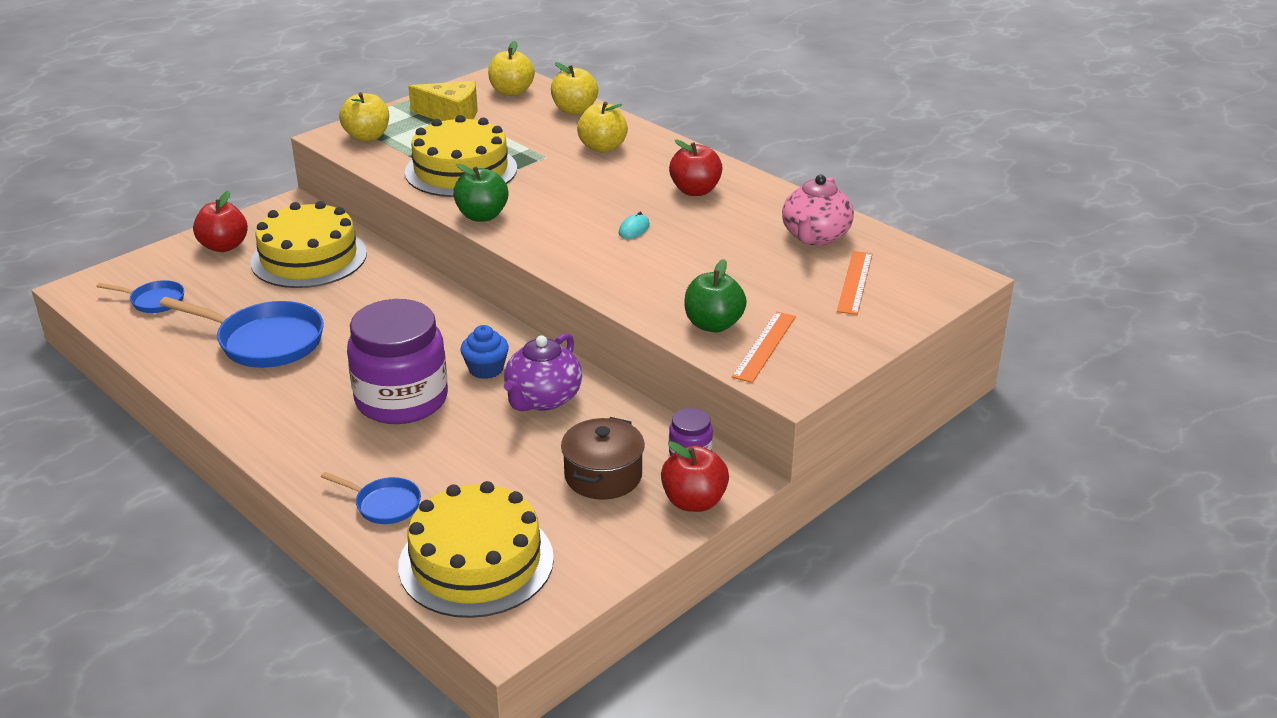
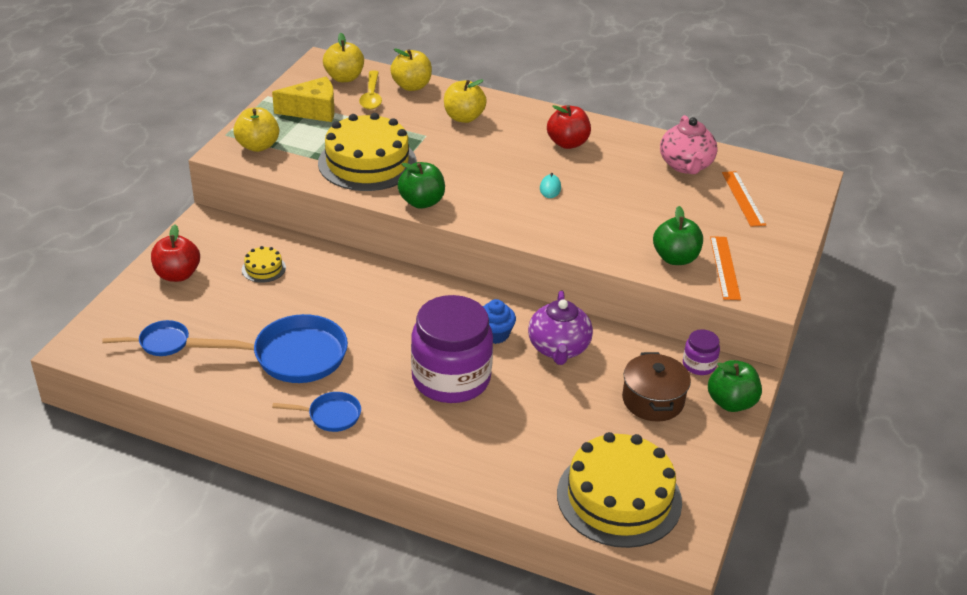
camera: 25 degrees left, 5 degrees up
(309, 258) = (263, 268): yellow cake -> yellow cake, size x0.43
(384, 504) = (512, 472): blue pan -> blue pan (331, 415)
(523, 112) = (371, 96): none -> yellow spoon
(694, 501) = (731, 402): red apple -> green apple

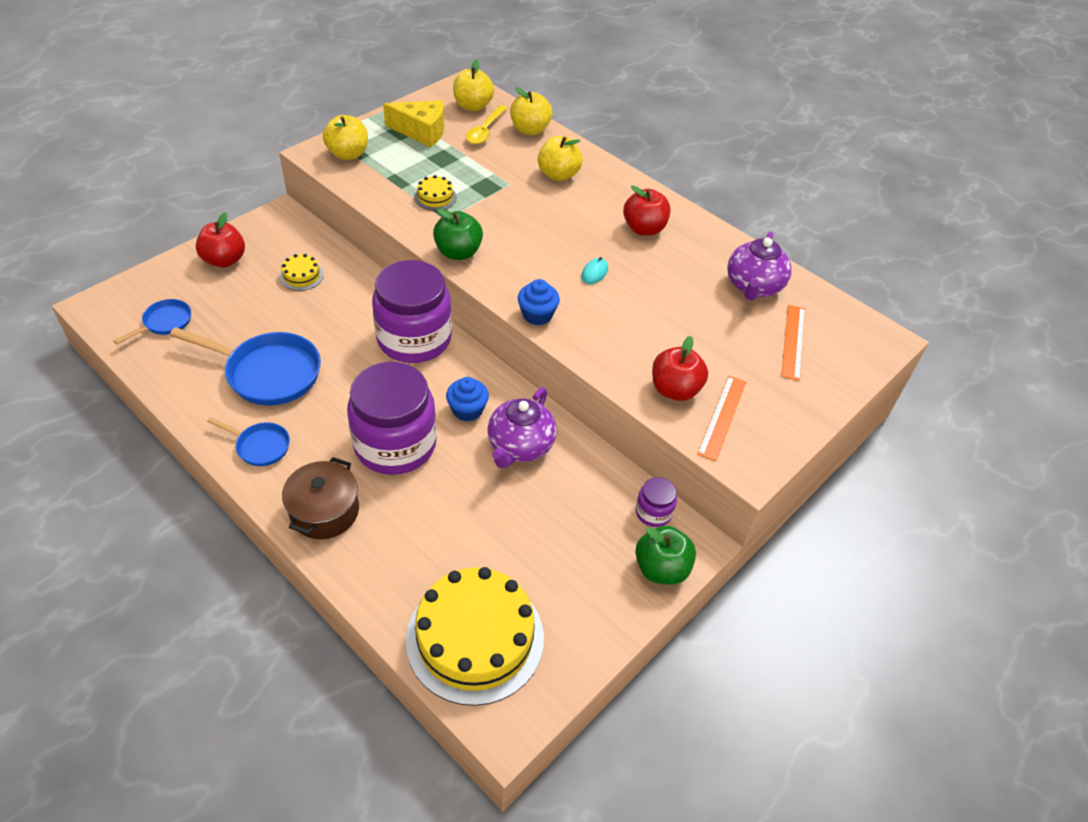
camera: 20 degrees right, 10 degrees up
(160, 342) = (165, 322): blue pan -> blue pan turned 60 degrees counterclockwise
(367, 162) = (435, 197): yellow cake -> yellow cake, size x0.43
(407, 292) = (414, 339): none -> purple jar
(525, 233) = (537, 315): none -> blue cupcake
(653, 400) = (579, 537): brown pot -> brown pot (324, 511)
(675, 258) = (675, 390): green apple -> red apple
(686, 165) = (753, 287): pink teapot -> purple teapot

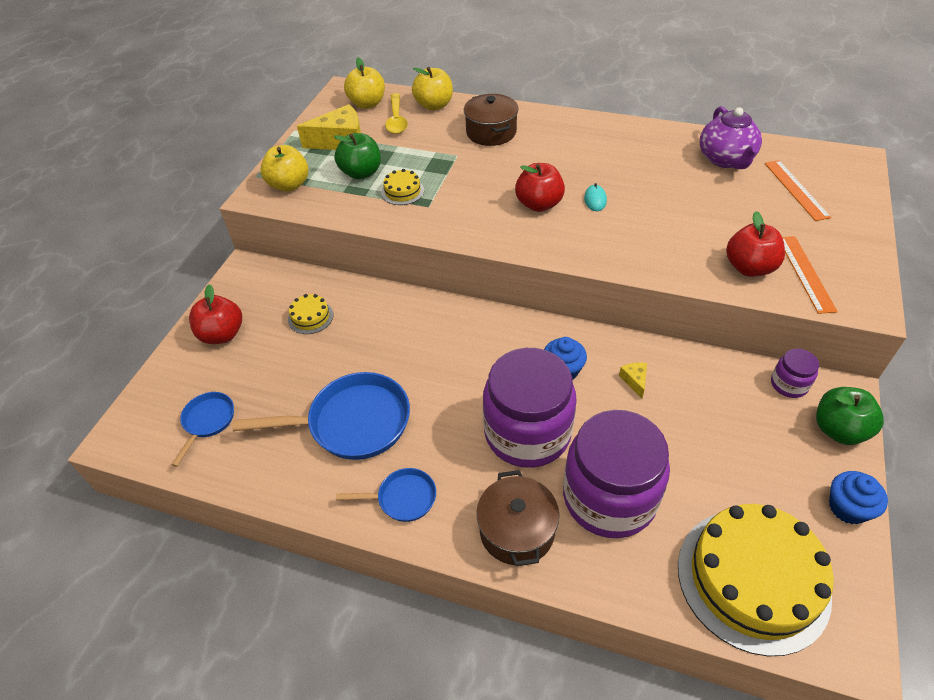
camera: 20 degrees left, 0 degrees up
(414, 339) = (462, 328): purple jar -> purple jar (609, 497)
(458, 252) = (466, 230): green apple -> green apple (361, 173)
(520, 446) = (634, 381): purple teapot -> yellow cheese
(537, 315) = (582, 255): blue cupcake -> blue cupcake (848, 508)
(558, 175) = (491, 132): yellow apple -> brown pot
(644, 229) = (600, 148): red apple -> red apple (539, 204)

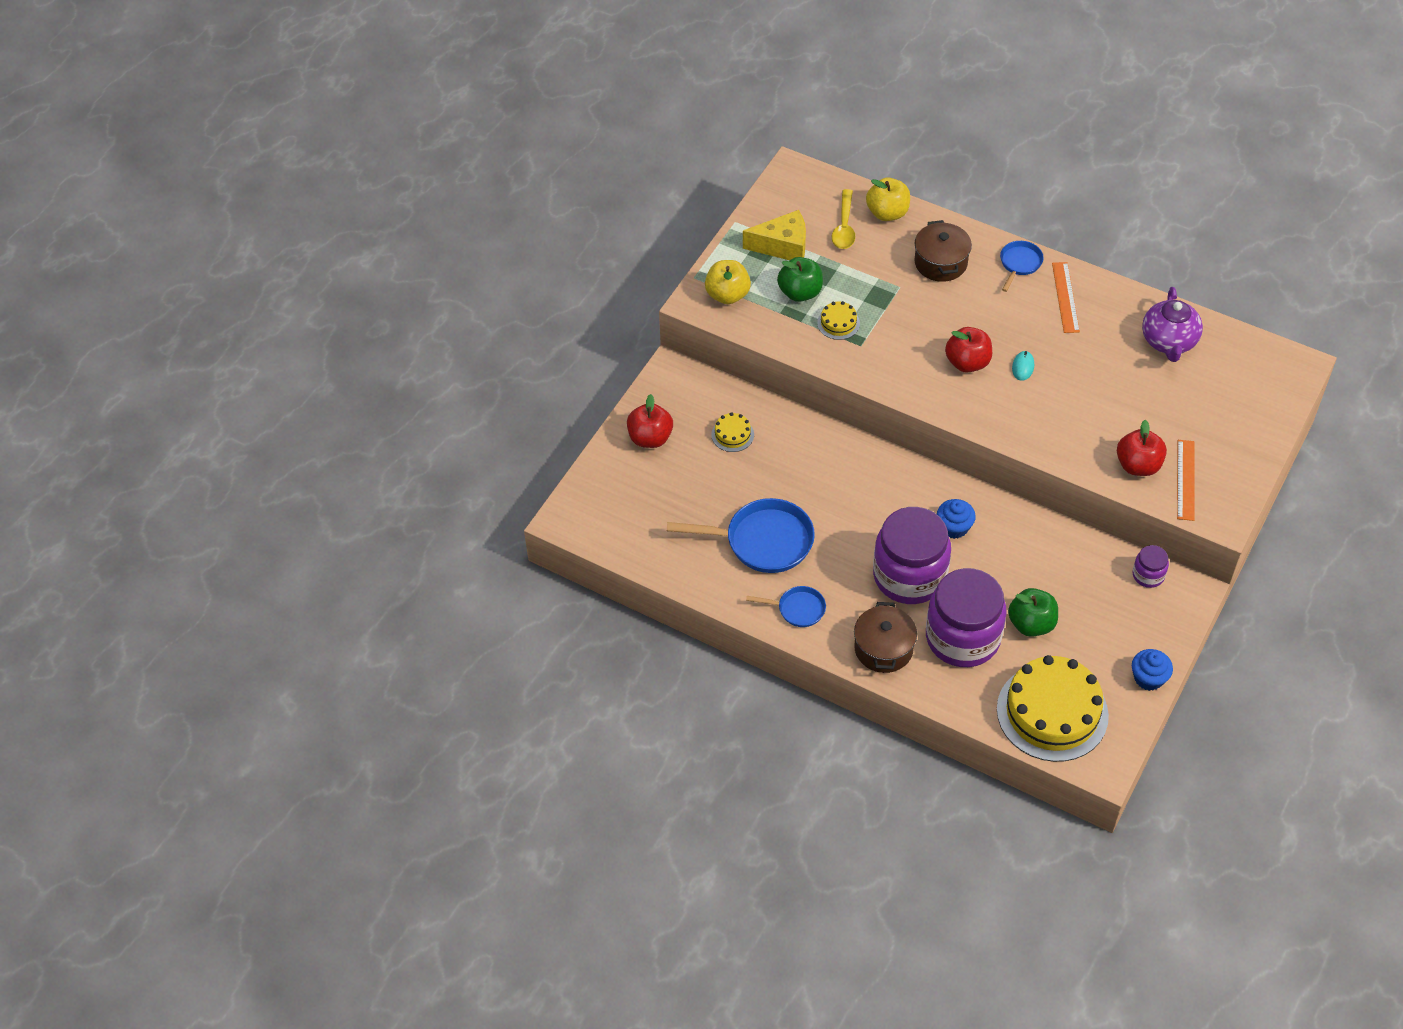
camera: 10 degrees right, 5 degrees up
(207, 421) = (639, 518): blue pan -> blue pan (1019, 264)
(367, 104) = (815, 197): yellow apple -> none
(634, 381) = (1014, 548): yellow cheese -> none
(796, 189) = (1221, 390): orange ruler -> orange ruler (1065, 297)
(838, 430) = (1172, 620): green apple -> green apple (1031, 624)

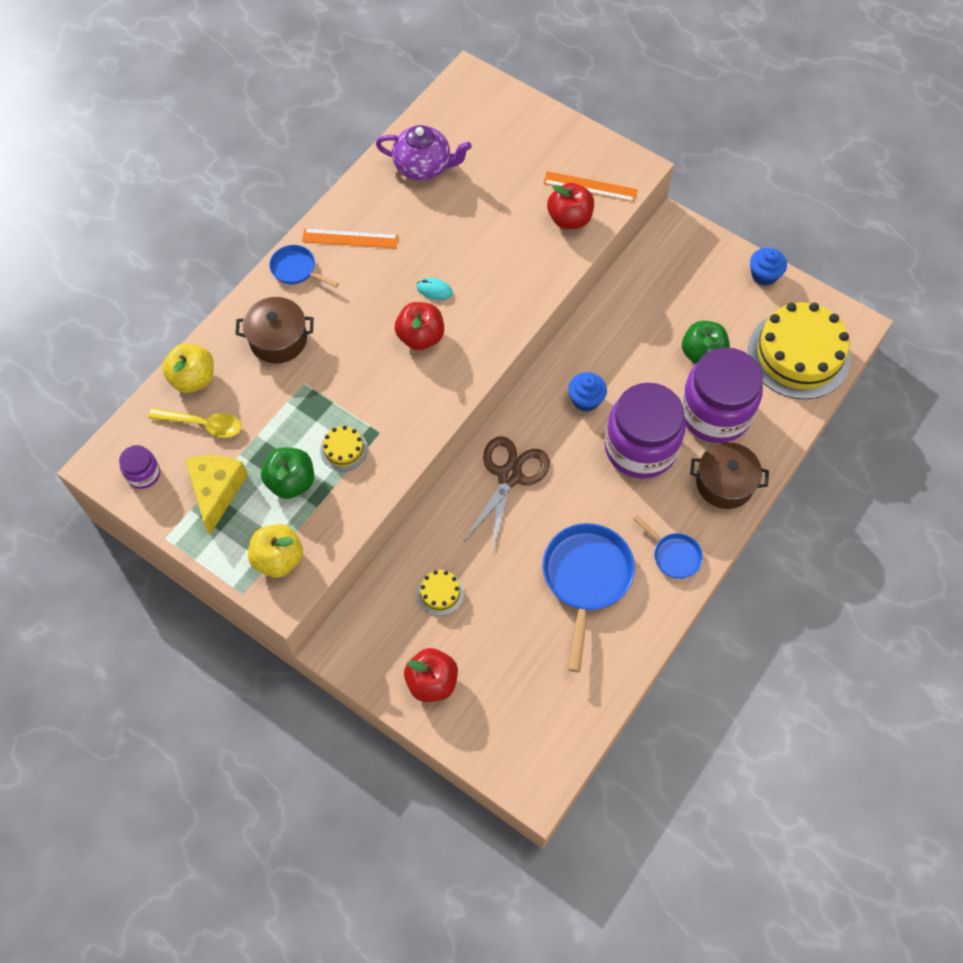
camera: 85 degrees left, 10 degrees up
(798, 609) = (674, 555): blue pan -> blue pan turned 120 degrees clockwise
(858, 474) = (509, 476): none -> brown scissors
(1148, 575) = (654, 254): purple jar -> purple jar (143, 474)

